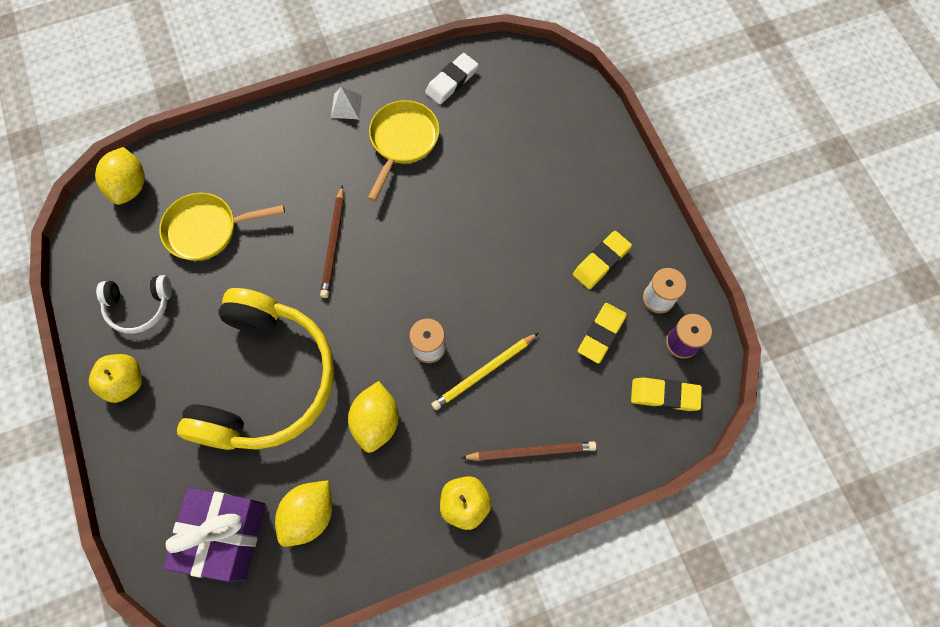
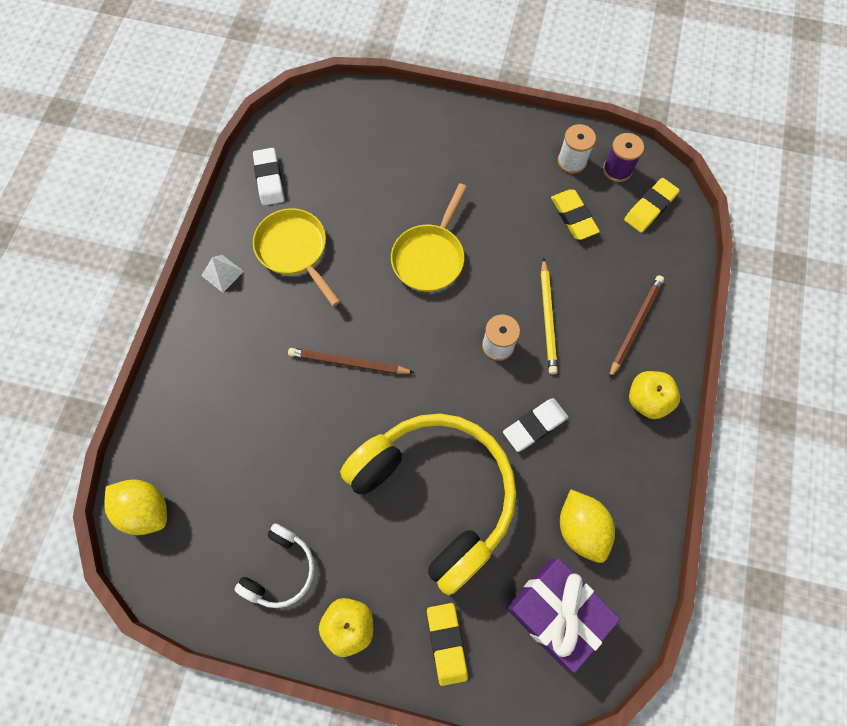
camera: 55 degrees left, 0 degrees up
(207, 230) = (249, 463): yellow pan -> yellow pan (430, 257)
(334, 244) = (348, 363): brown pencil -> brown pencil turned 150 degrees clockwise
(376, 421) = (534, 425): yellow lemon -> white eraser
(601, 262) = (514, 178): yellow eraser -> yellow eraser (446, 643)

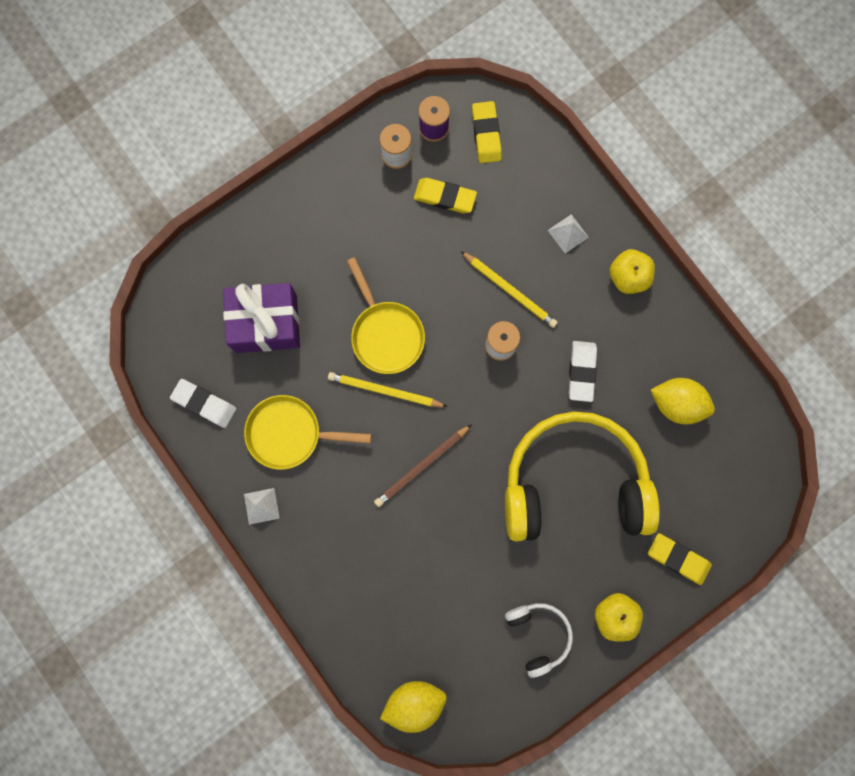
camera: 50 degrees left, 10 degrees up
(385, 290) = (385, 391): none -> yellow pencil
(555, 612) = (716, 469): purple gift -> purple gift (266, 323)
(635, 325) = (568, 233): brown pencil -> white pyramid

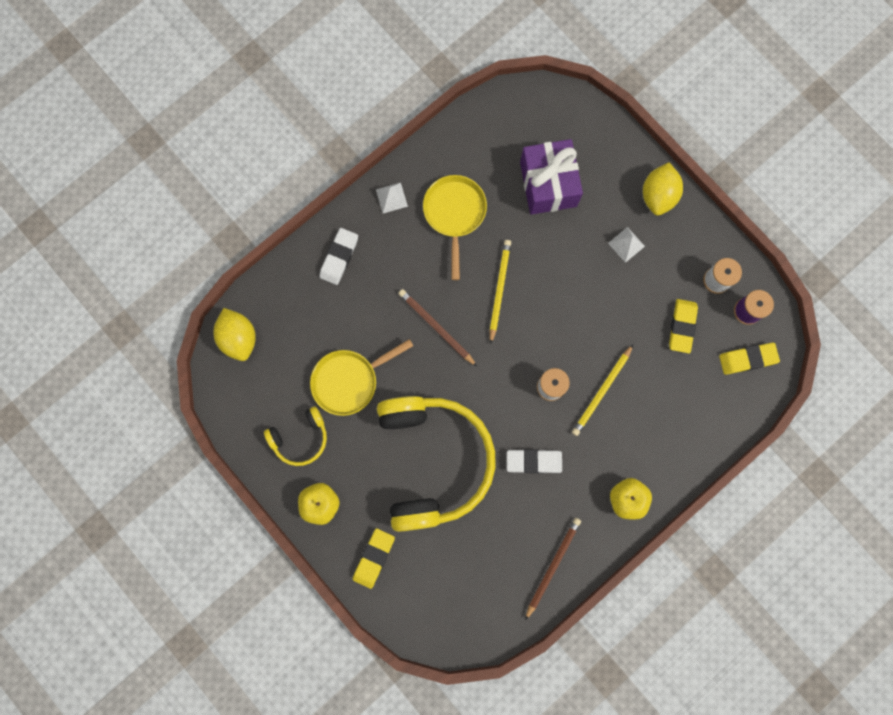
camera: 85 degrees right, 0 degrees up
(204, 404) = (473, 142): white eraser -> white eraser (339, 257)
(386, 334) = (549, 286): yellow pan -> yellow pan (349, 381)
(538, 635) = (300, 438): white headphones -> yellow headphones
(568, 233) = (662, 440): white pyramid -> white pyramid (626, 244)
(677, 404) = (513, 550): yellow lemon -> yellow lemon (658, 195)
(695, 363) = (552, 566): none -> brown pencil

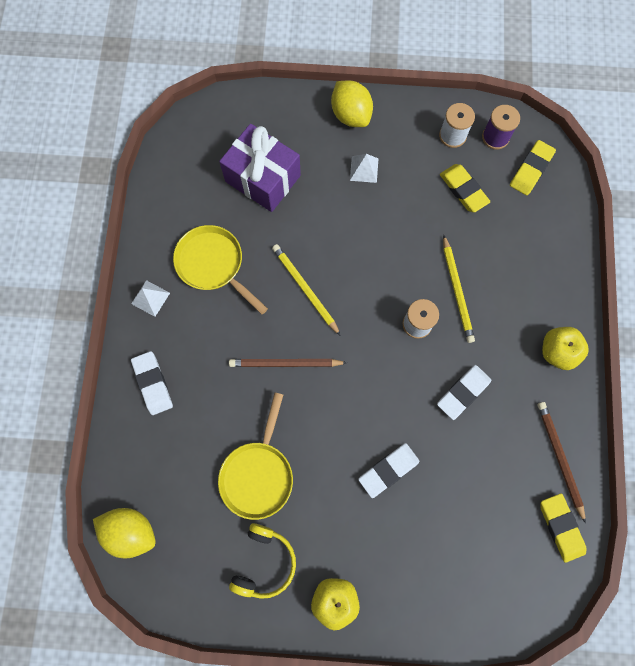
camera: 45 degrees left, 5 degrees down
(374, 558) = (422, 598): yellow eraser -> yellow eraser (561, 527)
(433, 461) = (388, 470): yellow headphones -> white eraser

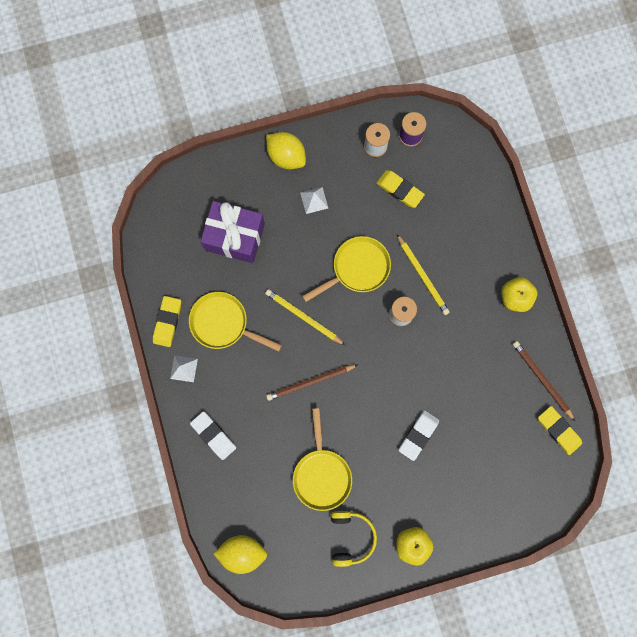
camera: 20 degrees left, 5 degrees up
(385, 257) = (357, 268): none -> yellow pan
(463, 392) = (454, 355): white eraser -> none
(531, 170) = (448, 153): yellow eraser -> yellow eraser (167, 322)

